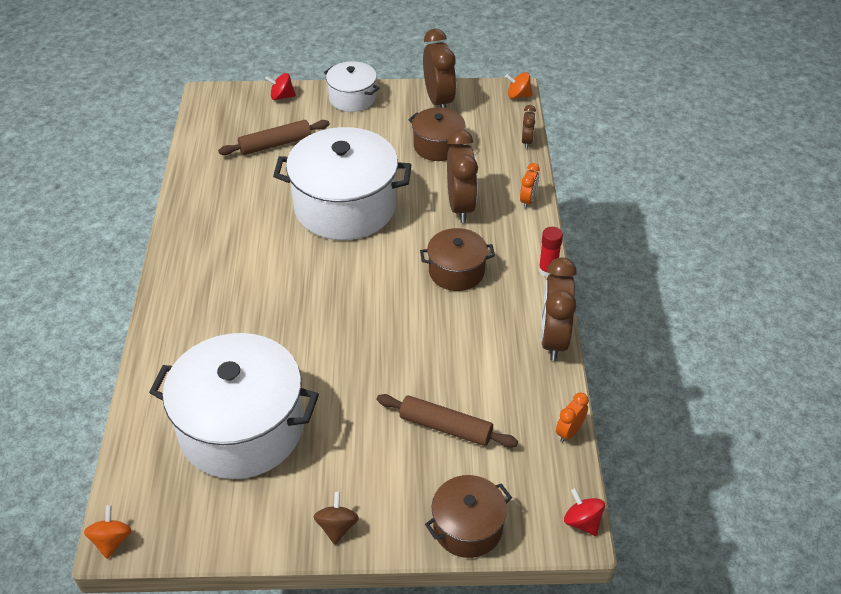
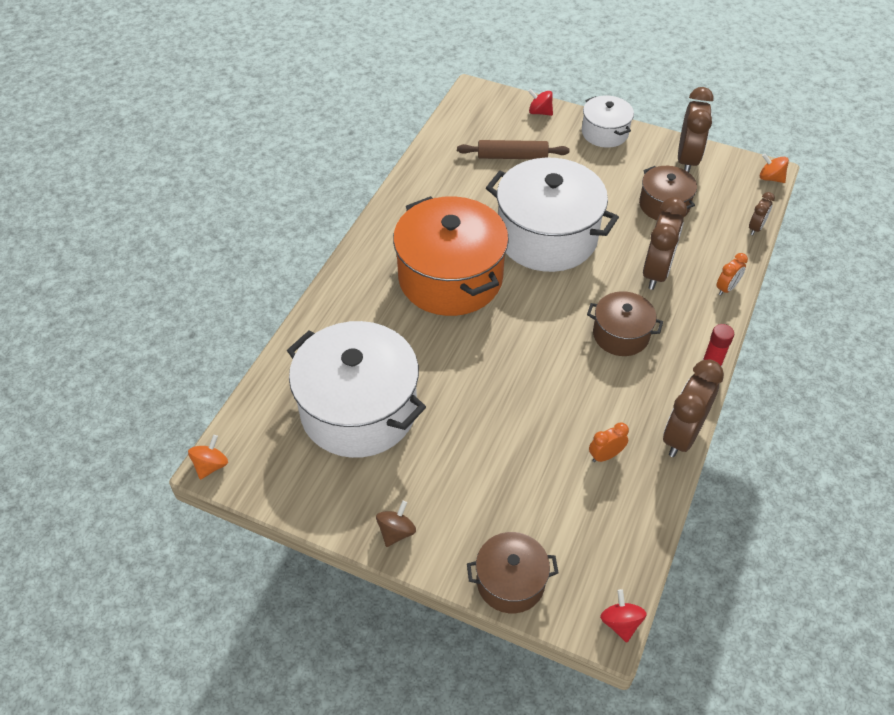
camera: 25 degrees right, 5 degrees up
(271, 274) = (450, 278): none -> orange pot
(445, 427) = (536, 480): brown rolling pin -> none
(569, 432) = (651, 532): orange clock -> orange clock (605, 455)

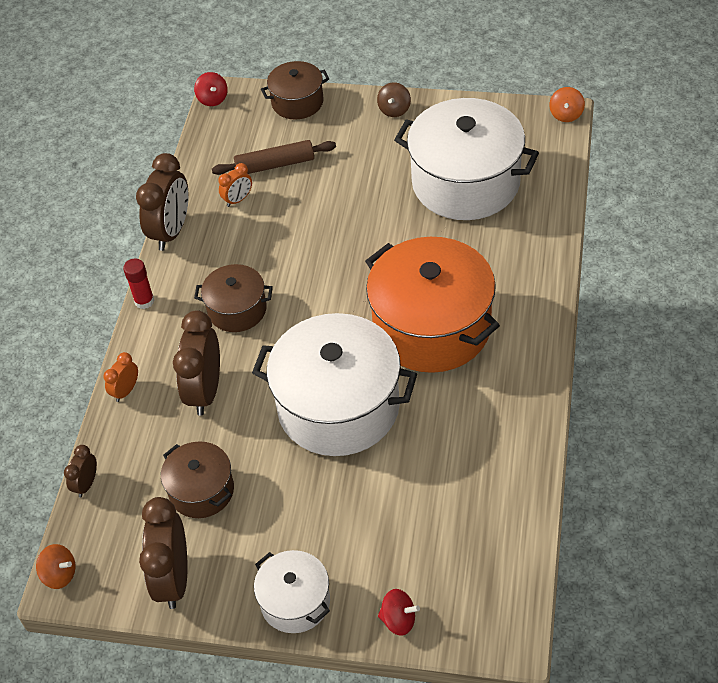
camera: 170 degrees right, 0 degrees up
(512, 156) = (414, 521): brown rolling pin -> brown rolling pin (275, 165)

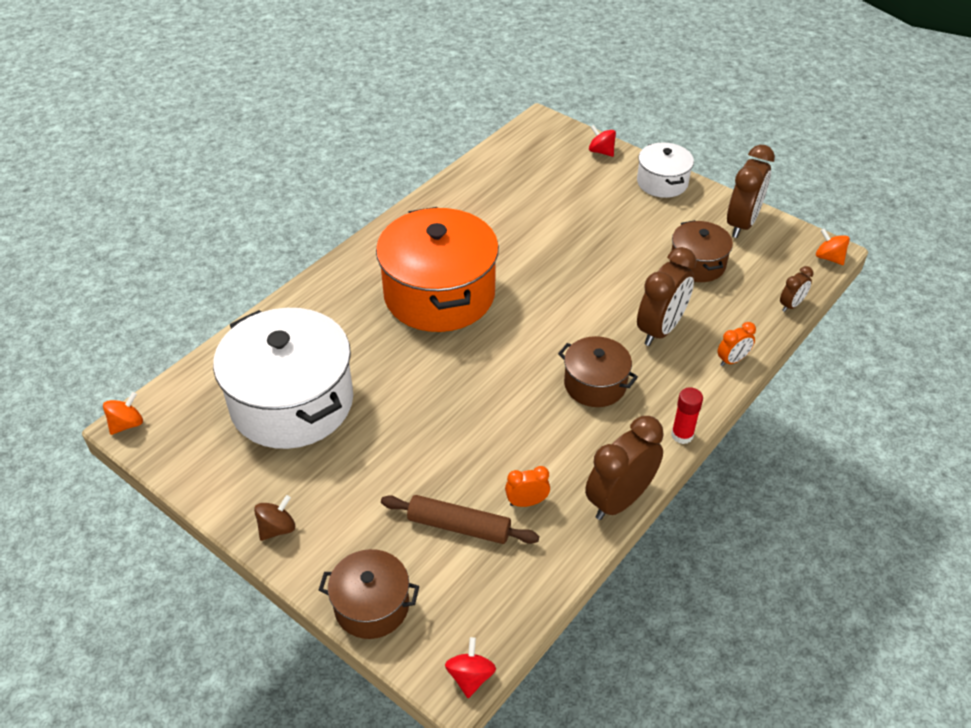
camera: 155 degrees left, 5 degrees down
(338, 406) = (557, 273): white pot -> none

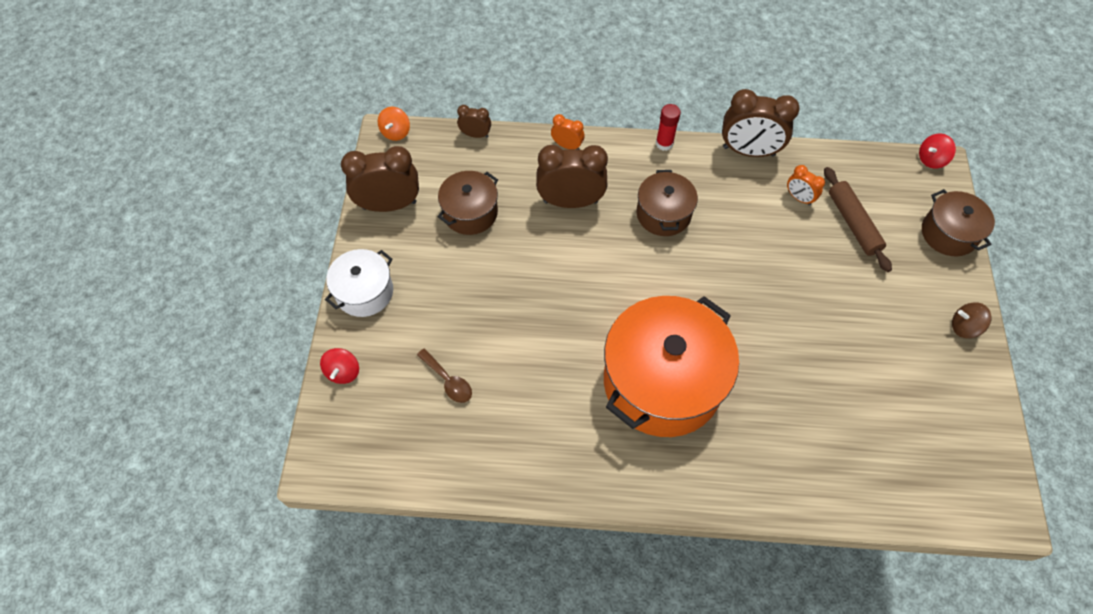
camera: 125 degrees left, 15 degrees up
(127, 424) = (1011, 519): orange spinning top -> none
(292, 402) = (869, 406): white pot -> none
(548, 192) = (448, 381): none -> brown spoon

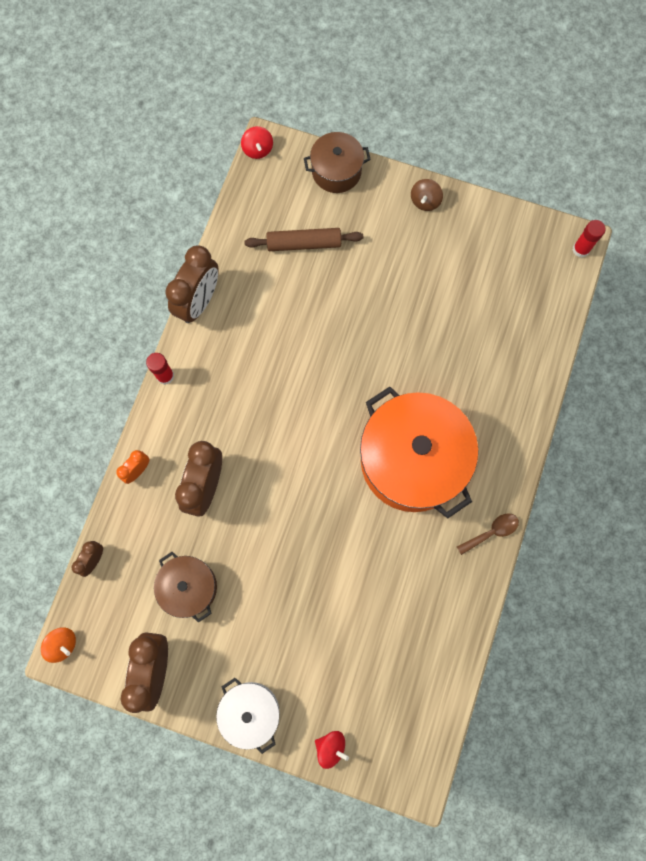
camera: 75 degrees left, 15 degrees up
(448, 381) = (365, 648): brown spoon -> brown spoon (491, 532)
(663, 214) = (245, 403): brown pot -> none
(799, 198) = (264, 278): orange clock -> none
(1001, 518) = (581, 249): none -> red glue stick

